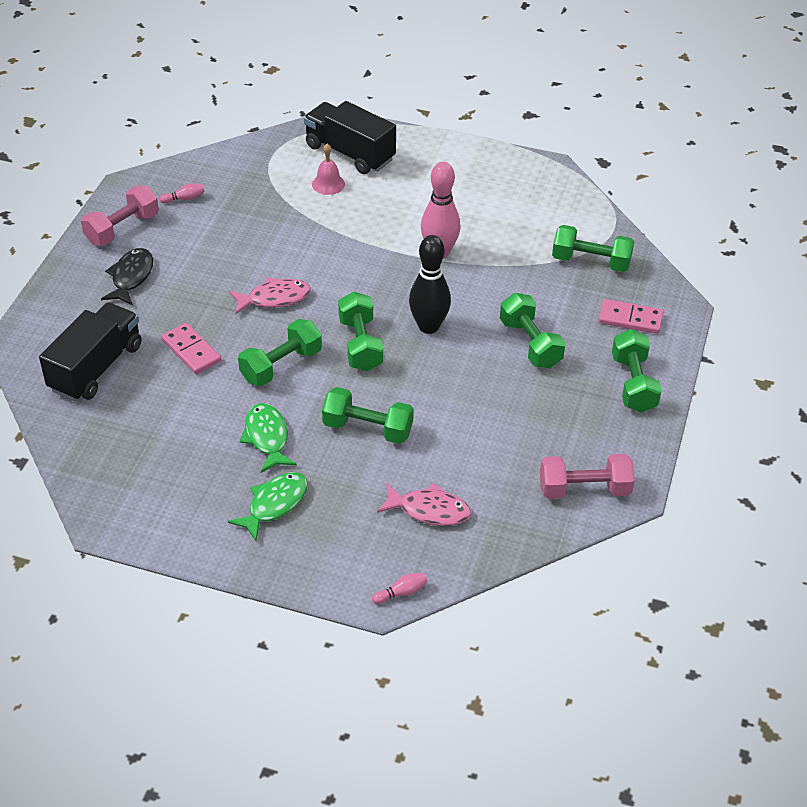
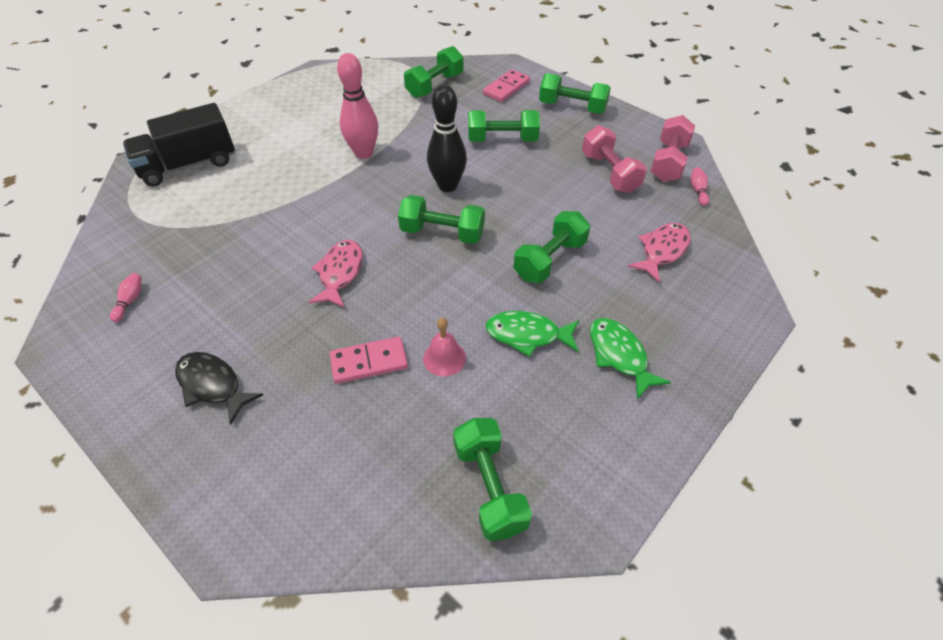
camera: 65 degrees left, 5 degrees up
(96, 367) = (336, 464): black truck -> none
(122, 229) = (124, 371): pink dumbbell -> pink dumbbell (609, 173)
(281, 365) = (435, 295): green dumbbell -> green dumbbell (490, 487)
(328, 184) = (216, 190): pink bell -> pink bell (444, 358)
(401, 593) = (753, 297): pink bowling pin -> pink bowling pin (698, 191)

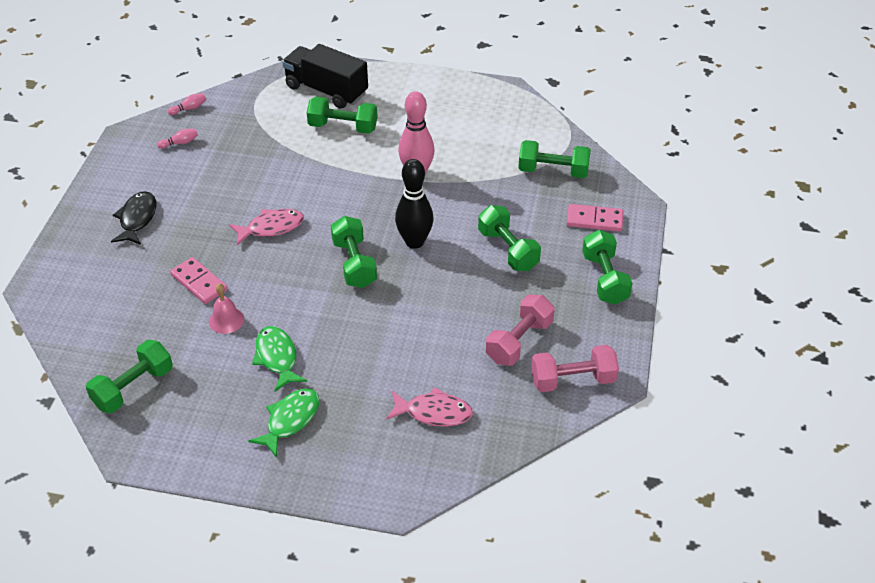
camera: 60 degrees right, 5 degrees down
(550, 260) = (369, 341): green dumbbell -> green dumbbell (343, 127)
(698, 191) = (543, 415): pink bowling pin -> pink bowling pin (189, 108)

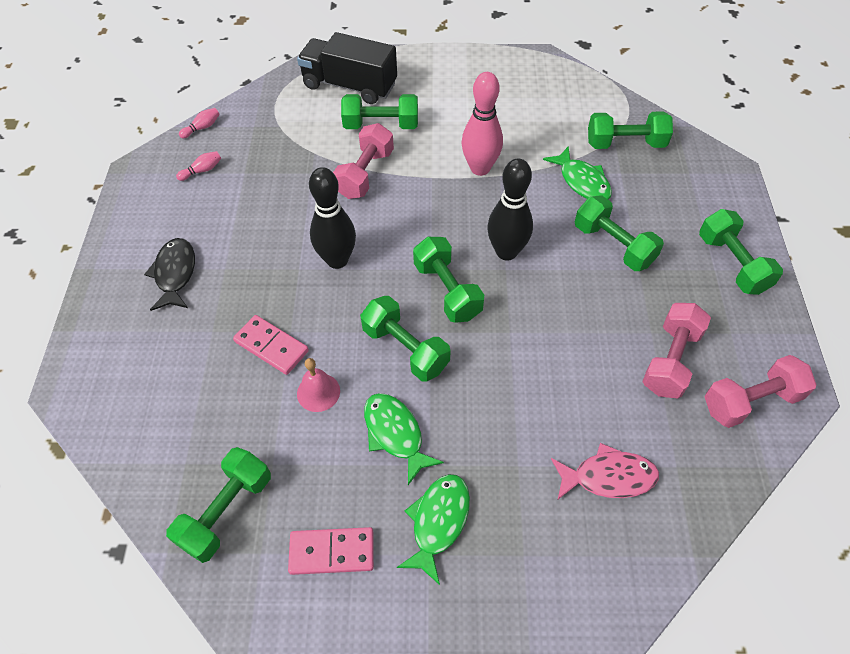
camera: 10 degrees left, 10 degrees up
(271, 228) = (337, 260): pink fish -> black bowling pin
(305, 300) = (405, 349): none -> green dumbbell
(316, 164) = (365, 174): none -> pink dumbbell
(501, 196) = (582, 181): none -> green fish
(594, 220) = (692, 194): pink domino -> pink domino (332, 552)

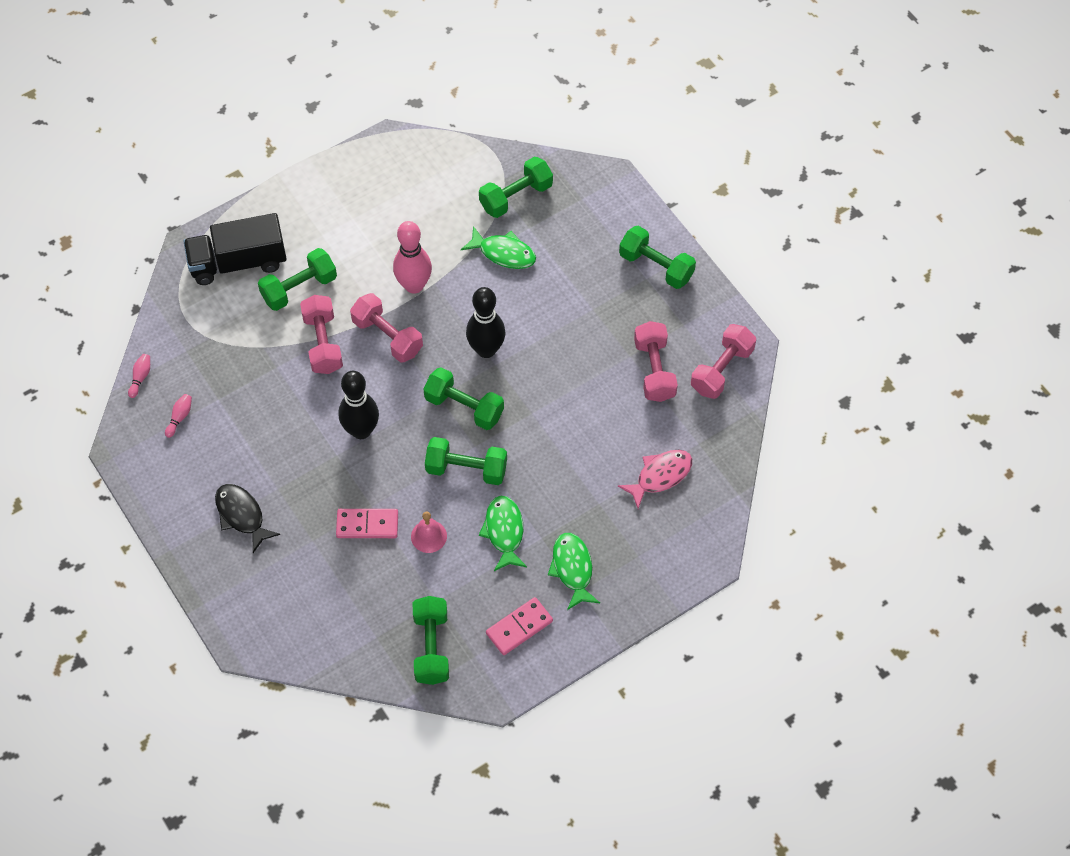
camera: 35 degrees left, 5 degrees up
(395, 434) = (504, 532): green fish -> green fish turned 60 degrees clockwise
(424, 196) = (387, 336): none -> pink dumbbell
(613, 245) = (562, 299): green dumbbell -> none

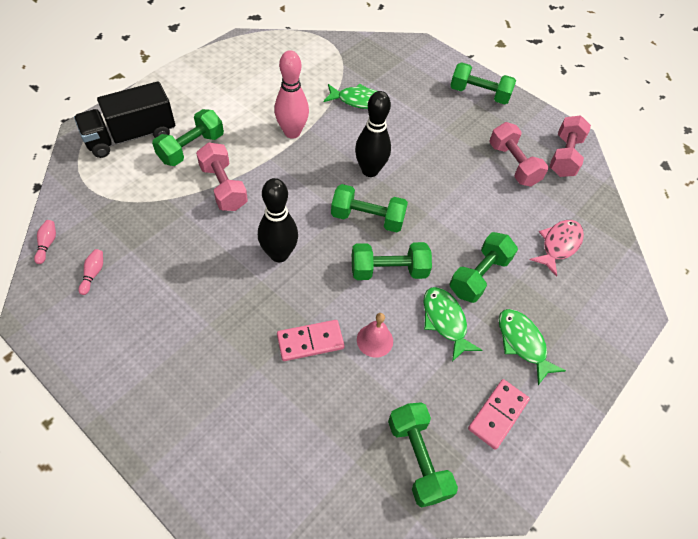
camera: 20 degrees left, 5 degrees down
(242, 515) = (176, 359): black fish -> none
(387, 336) = (281, 173): pink dumbbell -> none
(516, 197) = (353, 64): green dumbbell -> green dumbbell (479, 276)

